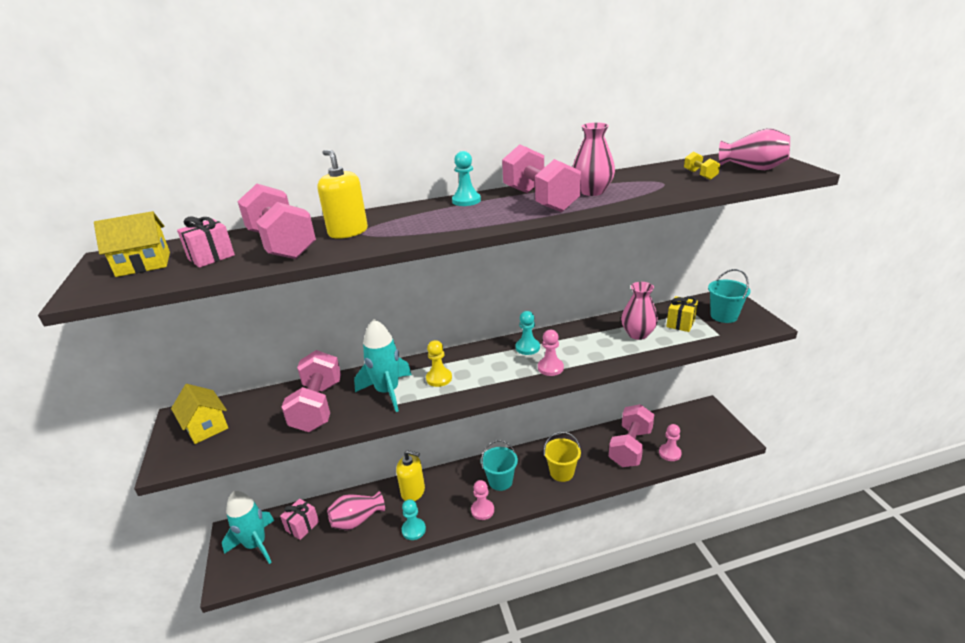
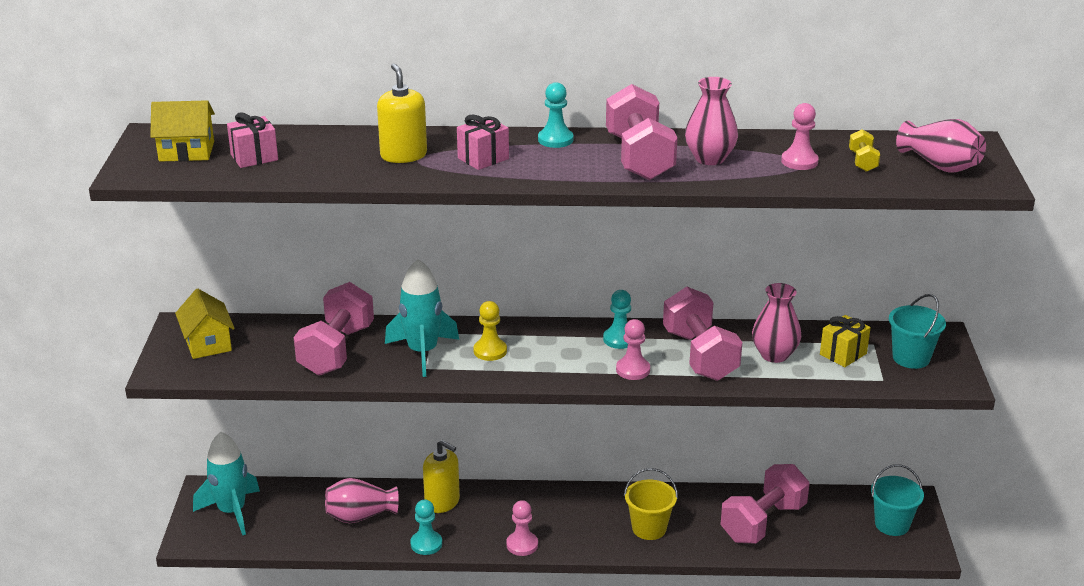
camera: 15 degrees right, 0 degrees up
(282, 244) = (329, 157): pink dumbbell -> pink dumbbell (700, 355)
(302, 526) = (292, 506): pink gift -> pink gift (483, 158)
(500, 481) = (561, 518): turquoise bucket -> turquoise bucket (892, 524)
(669, 453) = (814, 543): pink pawn -> pink pawn (799, 161)

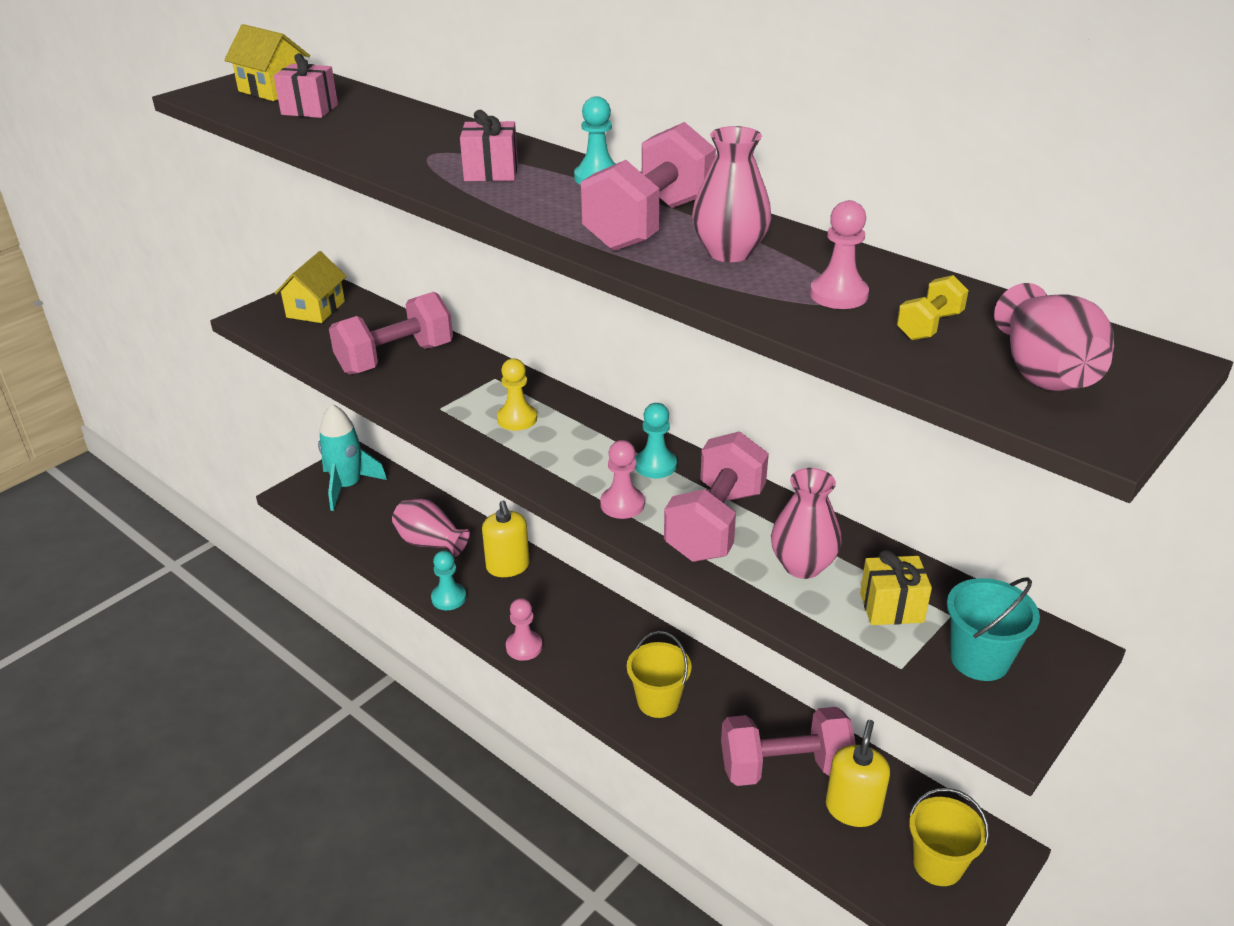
camera: 40 degrees right, 5 degrees up
(403, 155) = (428, 146): yellow soap dispenser -> yellow soap dispenser (853, 808)
(422, 352) = (459, 392): turquoise rocket -> none
(892, 524) = (938, 864): turquoise bucket -> yellow bucket

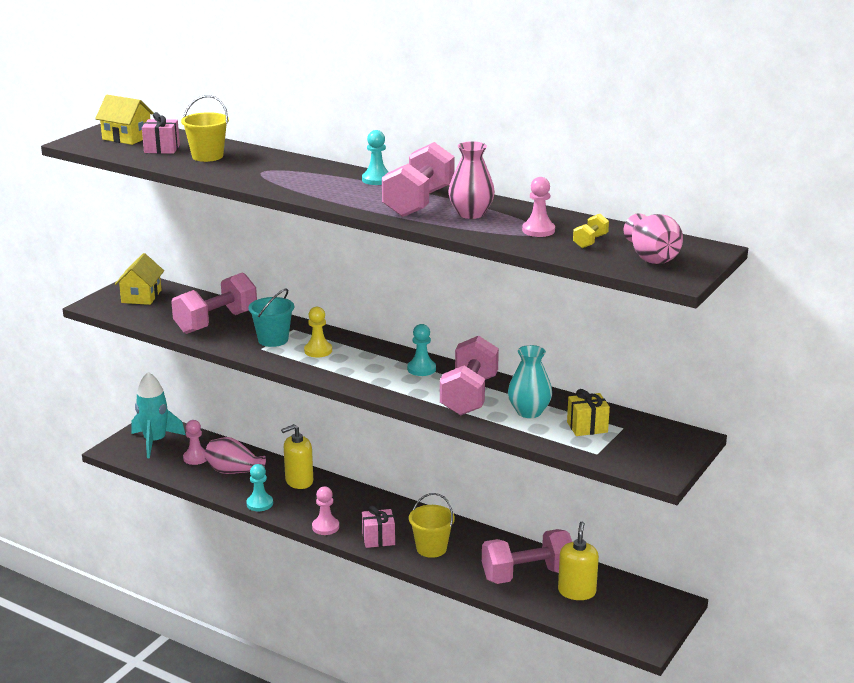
camera: 10 degrees left, 10 degrees down
(491, 172) = (307, 180): pink gift -> pink gift (378, 539)
(508, 566) = (299, 481): yellow soap dispenser -> yellow soap dispenser turned 90 degrees clockwise
(622, 504) = (405, 391): pink pawn -> pink pawn (196, 458)
(802, 565) = (529, 412): pink vase -> turquoise vase
(938, 864) = (636, 613): yellow bucket -> yellow bucket (207, 156)
(979, 659) = (642, 446): turquoise bucket -> turquoise bucket (273, 340)

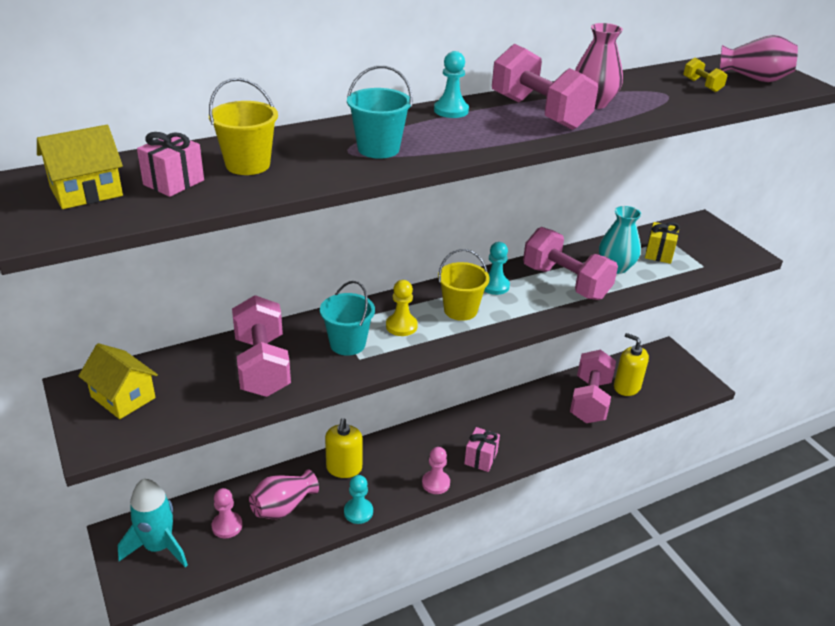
camera: 60 degrees left, 10 degrees up
(278, 177) = (378, 149): none -> turquoise bucket
(431, 548) = (518, 434): yellow bucket -> yellow bucket (460, 310)
(538, 230) = (660, 93): pink pawn -> none

